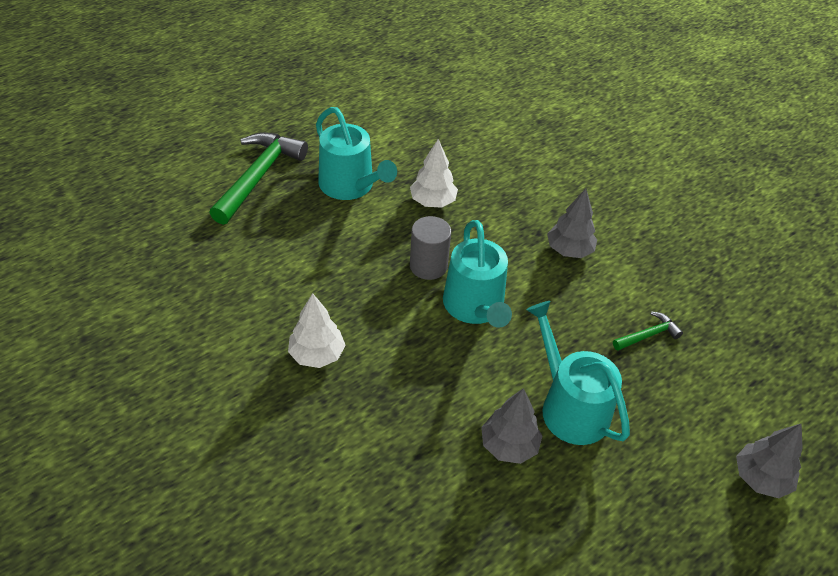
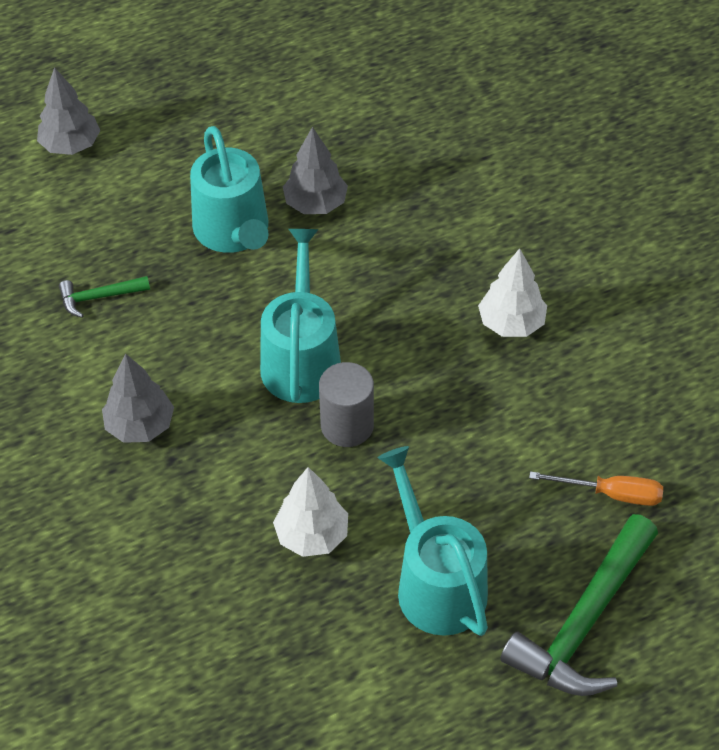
camera: 165 degrees left, 5 degrees up
(239, 244) = (611, 494): none -> orange screwdriver

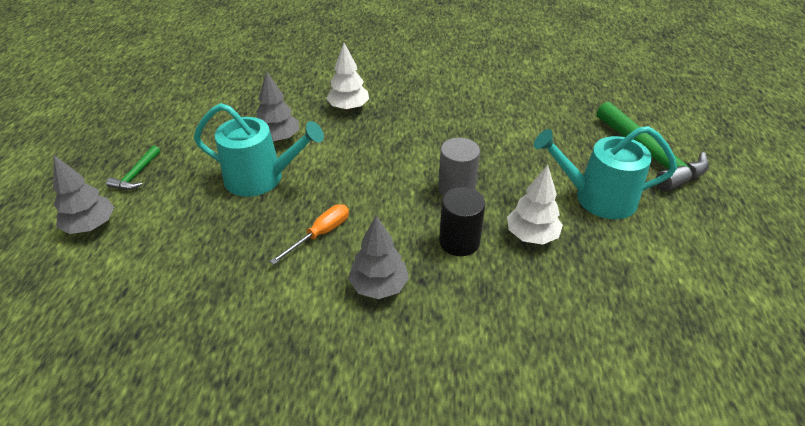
camera: 60 degrees left, 10 degrees down
(99, 297) = (244, 264): green hammer -> green hammer (136, 175)
(254, 468) = (459, 241): none -> black cylinder
(301, 359) = (390, 188): turquoise watering can -> none
(511, 323) = (434, 106): white tree -> white tree (348, 108)
(611, 494) = (570, 117): orange screwdriver -> orange screwdriver (320, 234)

